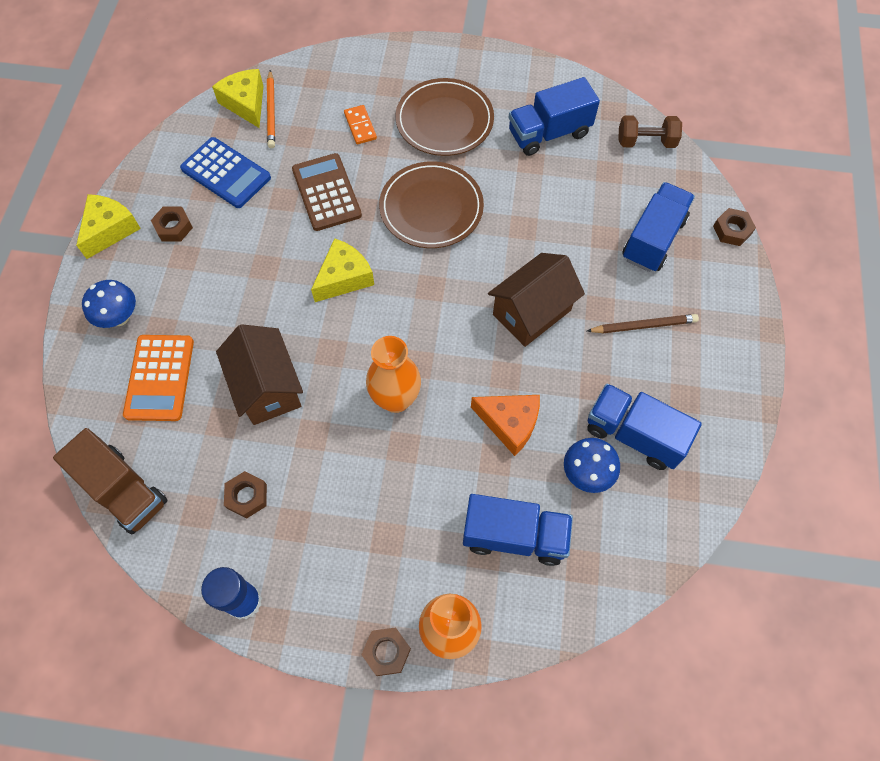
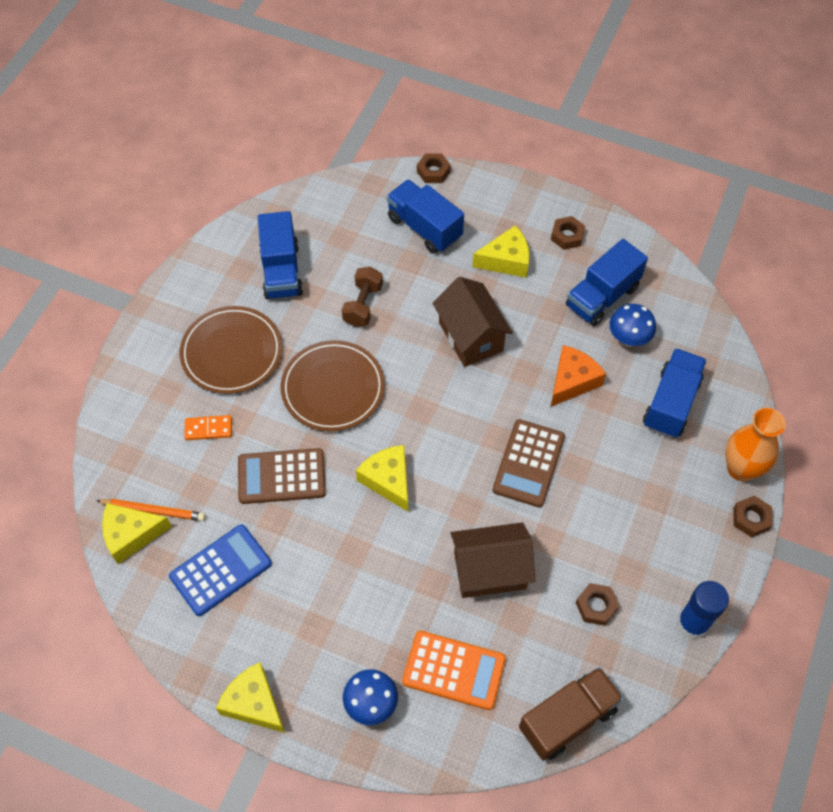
camera: 75 degrees left, 5 degrees down
(173, 227) = (273, 634): brown nut -> brown nut (567, 236)
(395, 399) = (528, 463): orange vase -> brown calculator
(644, 325) = (506, 260): brown pencil -> yellow cheese
(646, 142) = (320, 201): brown dumbbell -> brown dumbbell (363, 305)

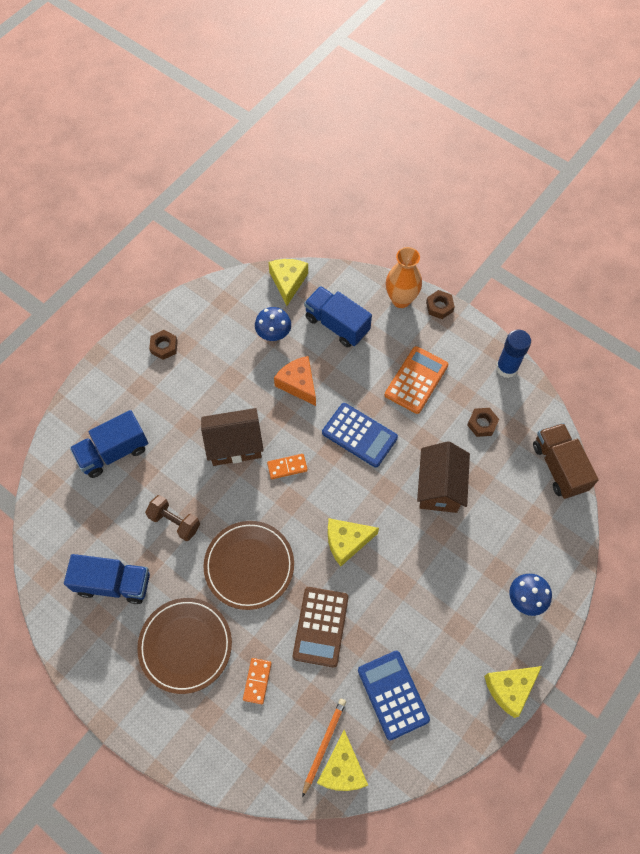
camera: 75 degrees left, 5 degrees up
(433, 171) = (56, 429): brown nut -> none
(454, 670) = (511, 533): orange calculator -> orange calculator (416, 380)
(461, 396) = (287, 467): none -> orange domino
(506, 260) = (171, 398): yellow cheese -> yellow cheese (288, 282)
(528, 463) = (359, 435): brown calculator -> blue calculator
(602, 297) = (230, 340): blue truck -> none

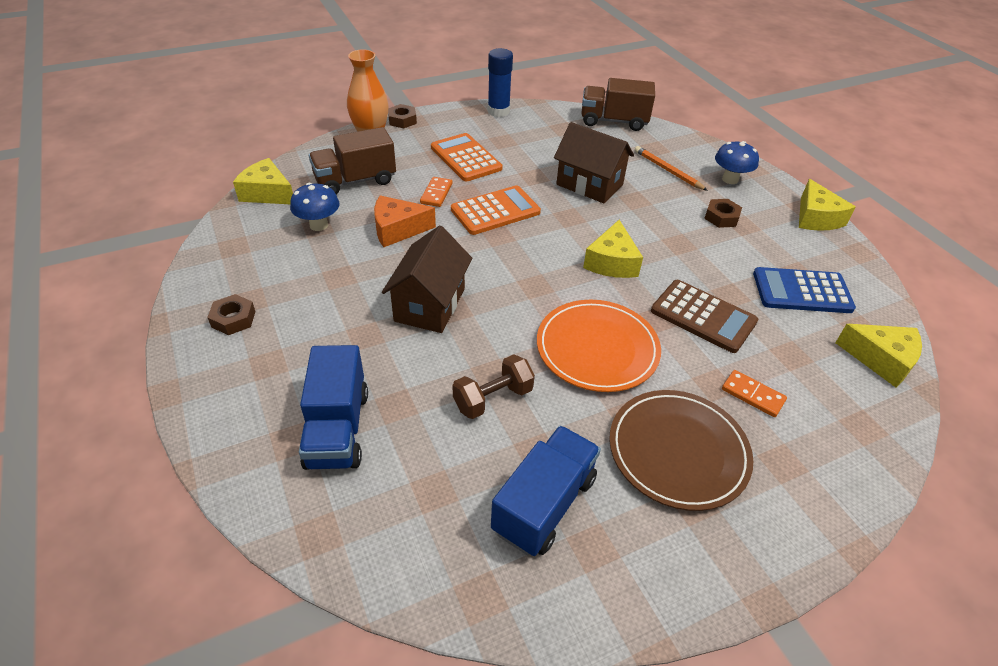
camera: 65 degrees left, 20 degrees down
(249, 566) = (597, 348): brown plate -> orange plate
(287, 467) = (492, 273): orange domino -> orange domino (436, 193)
(324, 744) = (848, 364): orange pencil -> orange pencil (667, 170)
(337, 324) = (355, 181): blue truck -> brown truck
(359, 435) = (495, 211): blue calculator -> orange calculator
(482, 424) = (542, 141): brown nut -> brown nut (721, 217)

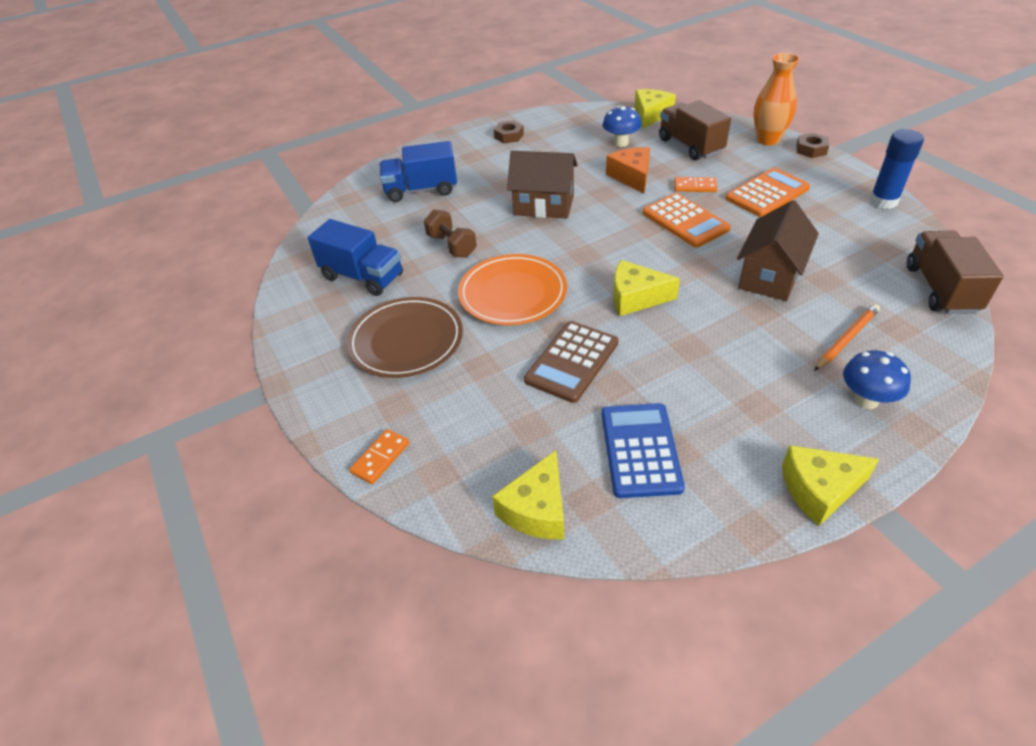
camera: 90 degrees right, 0 degrees up
(721, 217) = (764, 385): brown nut -> none
(752, 395) = (470, 391): orange domino -> orange domino (380, 458)

